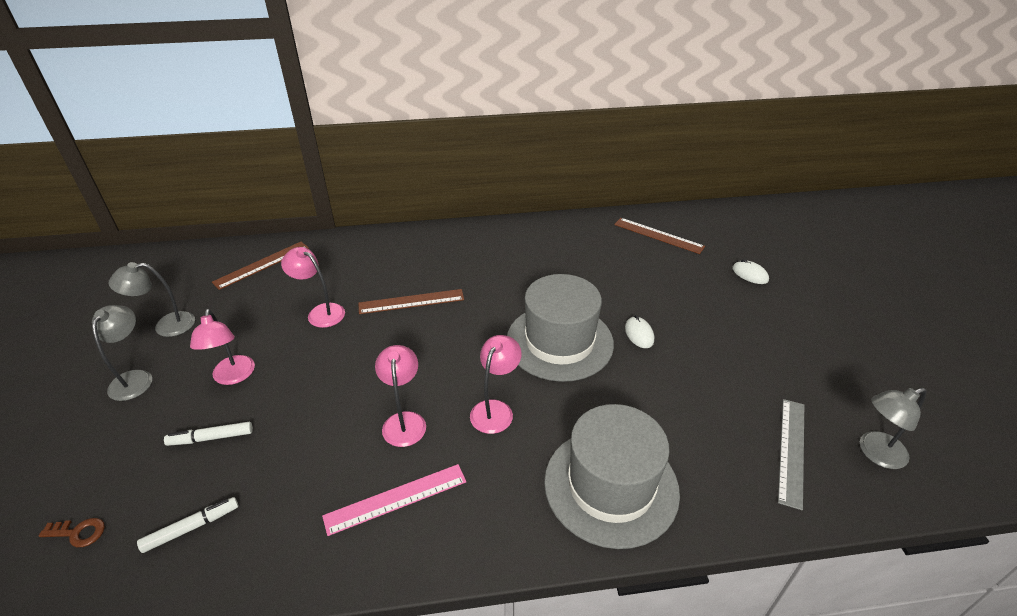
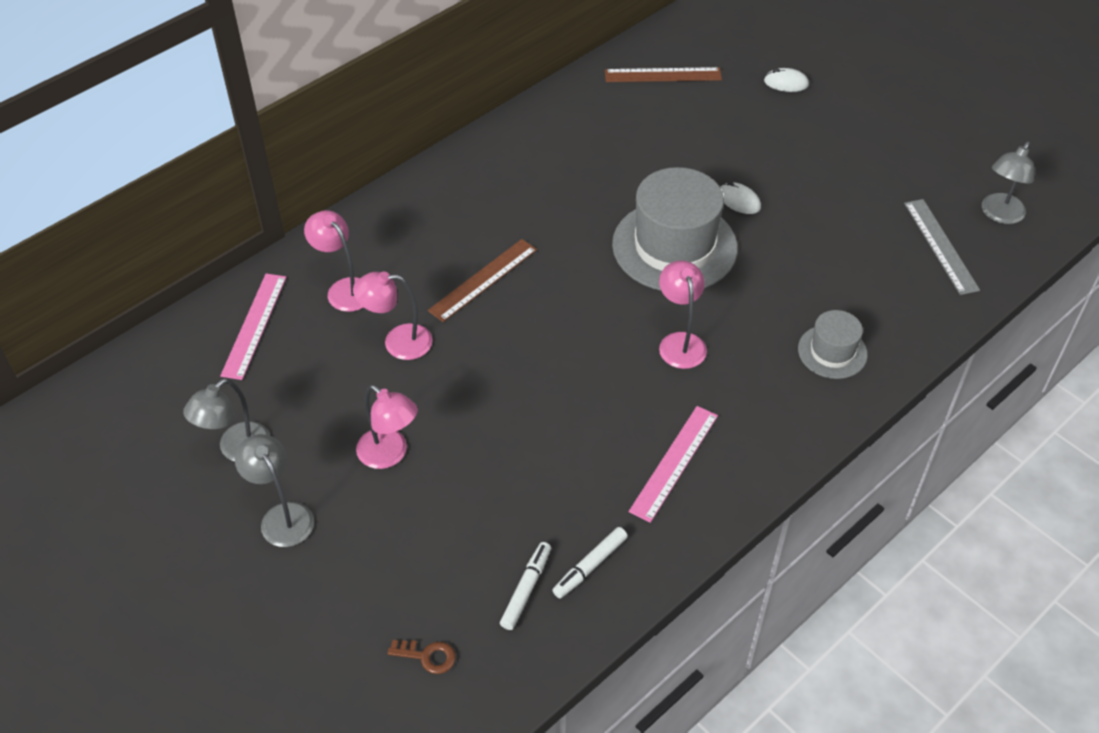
camera: 35 degrees left, 10 degrees up
(78, 533) = (427, 656): brown key -> brown key turned 45 degrees clockwise
(211, 438) = (444, 517): white marker -> white marker (590, 566)
(262, 265) = (254, 325): brown ruler -> pink ruler
(404, 421) = (610, 398): pink lamp -> pink lamp (344, 289)
(611, 485) = (832, 352): grey hat -> grey hat, size x0.52

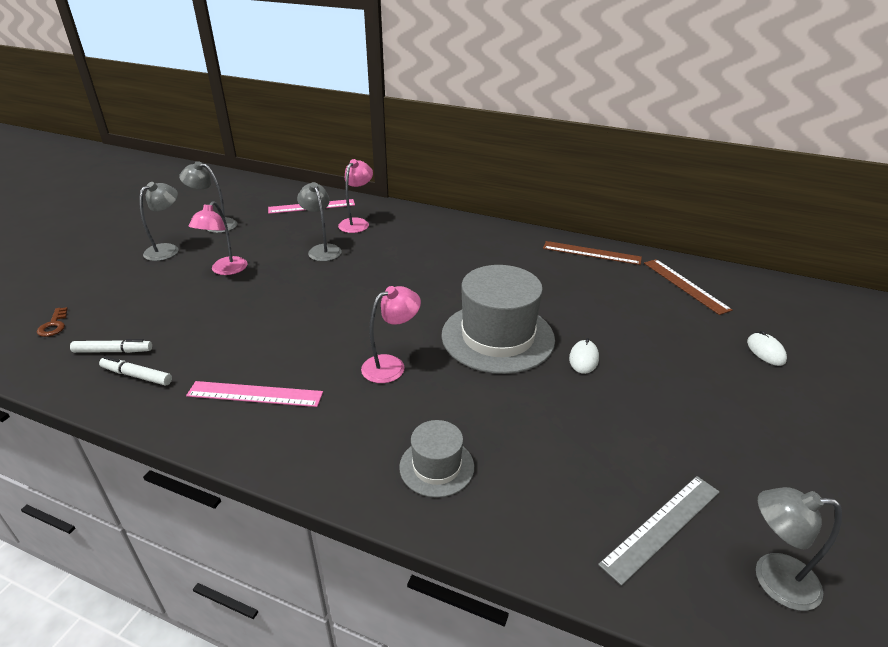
camera: 65 degrees right, 15 degrees down
(397, 342) = (322, 249): pink lamp -> grey lamp
(483, 280) = (397, 265): brown ruler -> brown ruler (591, 253)

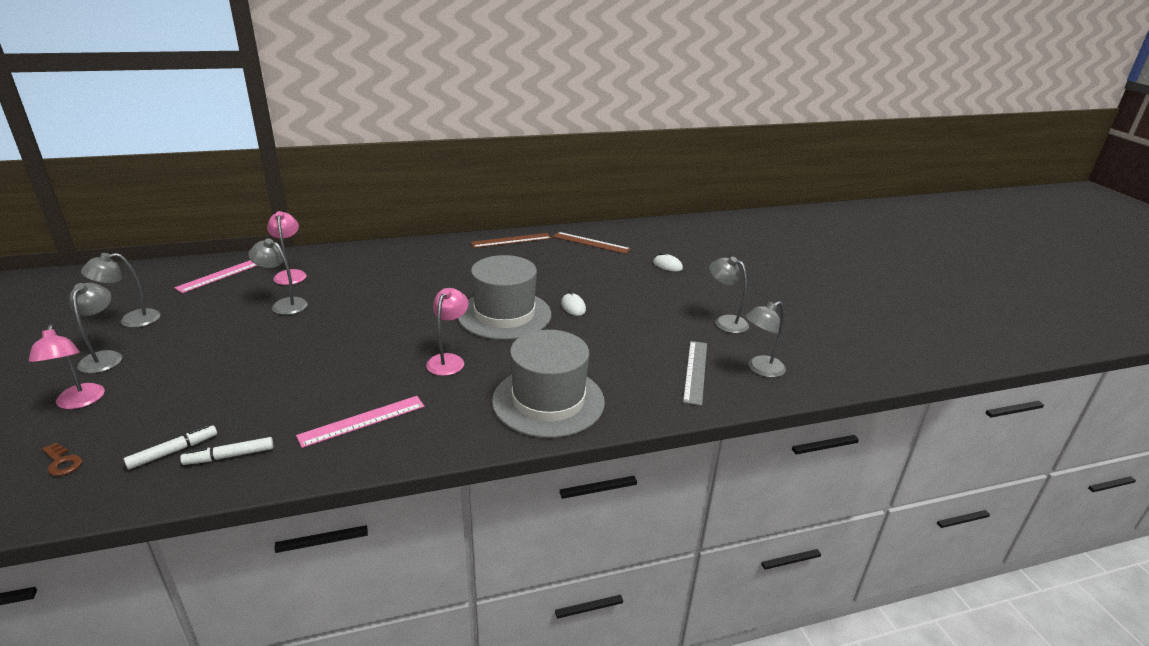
camera: 40 degrees left, 5 degrees down
(225, 270) = (203, 351): pink lamp -> pink lamp (79, 402)
(436, 467) = (548, 401): grey hat -> grey hat, size x1.94
(781, 471) = (725, 322): none -> grey lamp

